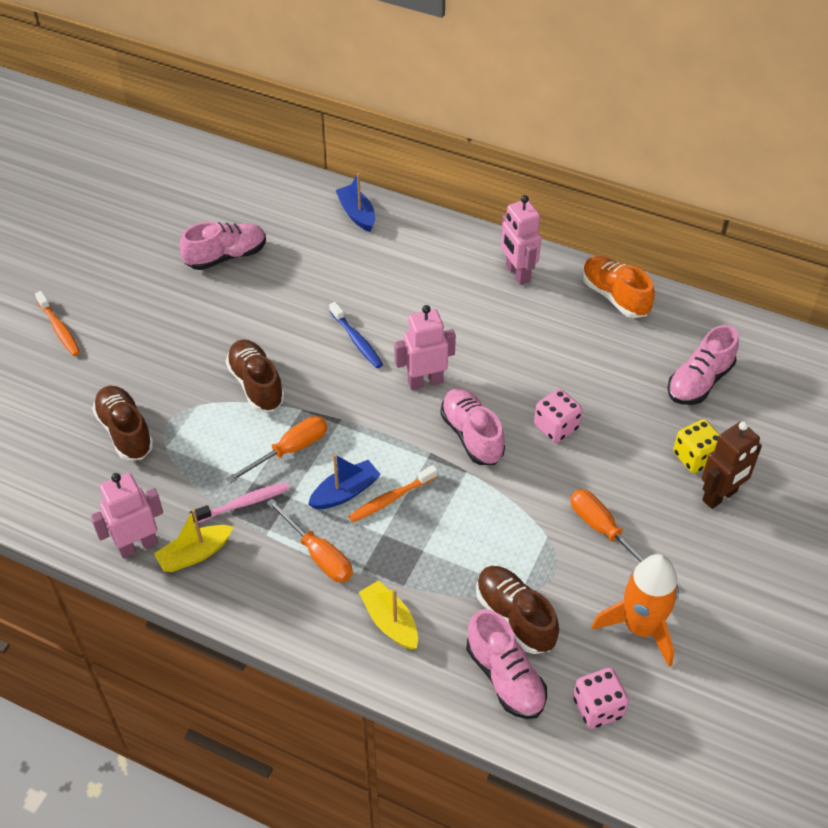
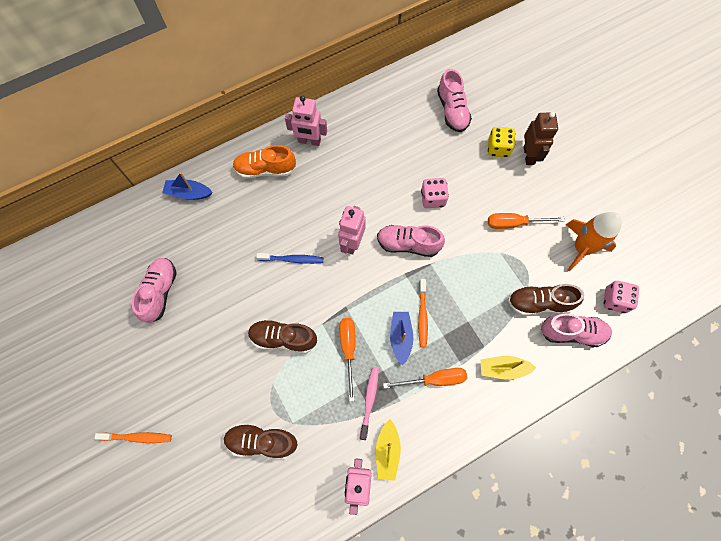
camera: 55 degrees left, 20 degrees up
(614, 296) = (365, 106): orange shoe -> orange shoe (265, 169)

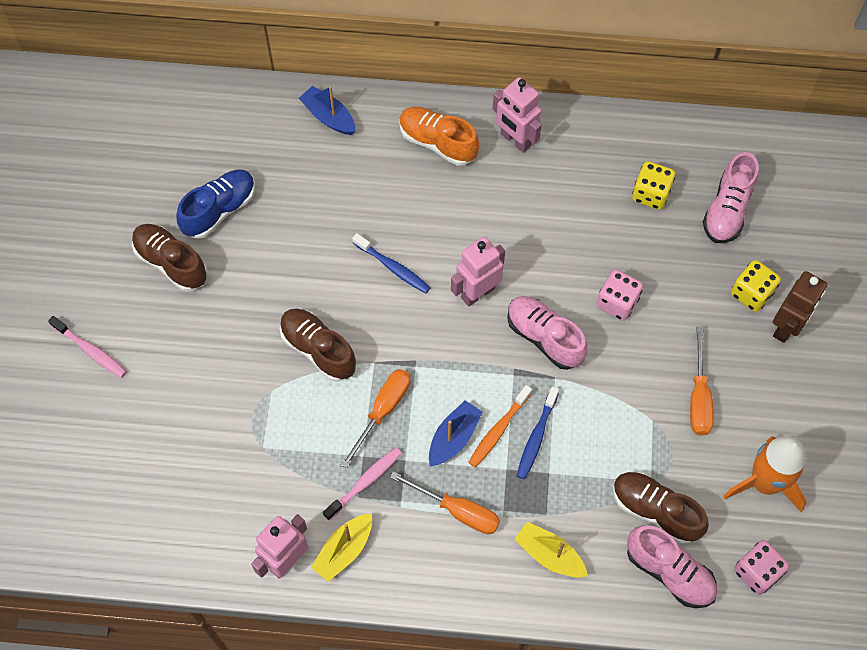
camera: 35 degrees right, 5 degrees down
(137, 437) = (90, 350): orange toothbrush -> pink toothbrush
(160, 292) = (219, 210): pink shoe -> blue shoe
(262, 441) = (215, 444): brown shoe -> brown shoe (171, 263)
(406, 126) = (651, 194): none -> yellow dice
(446, 305) = (536, 437): none -> blue toothbrush
(514, 223) = (699, 397): orange screwdriver -> orange screwdriver turned 120 degrees counterclockwise

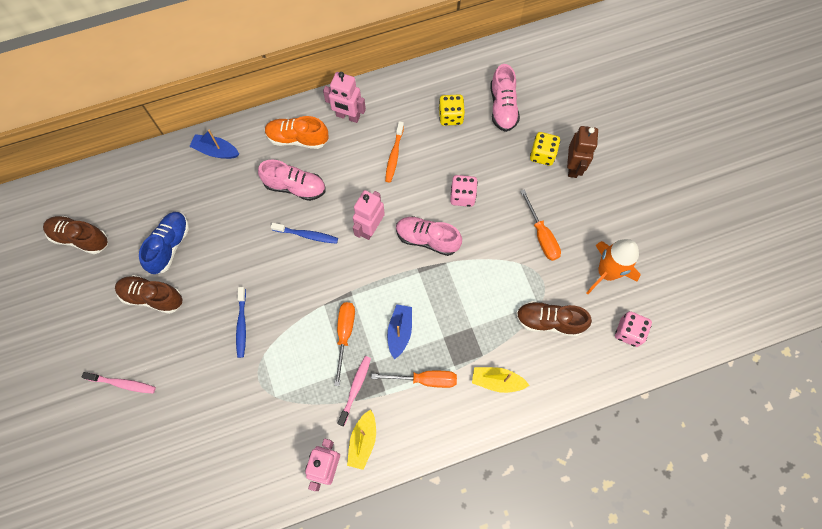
camera: 25 degrees left, 5 degrees up
(318, 349) = (282, 312): brown shoe -> brown shoe (80, 238)
(498, 430) = (426, 314): orange toothbrush -> orange toothbrush (394, 155)
(536, 437) = (452, 307): blue toothbrush -> blue toothbrush (242, 325)
(669, 572) = (576, 357): pink shoe -> pink shoe (295, 187)

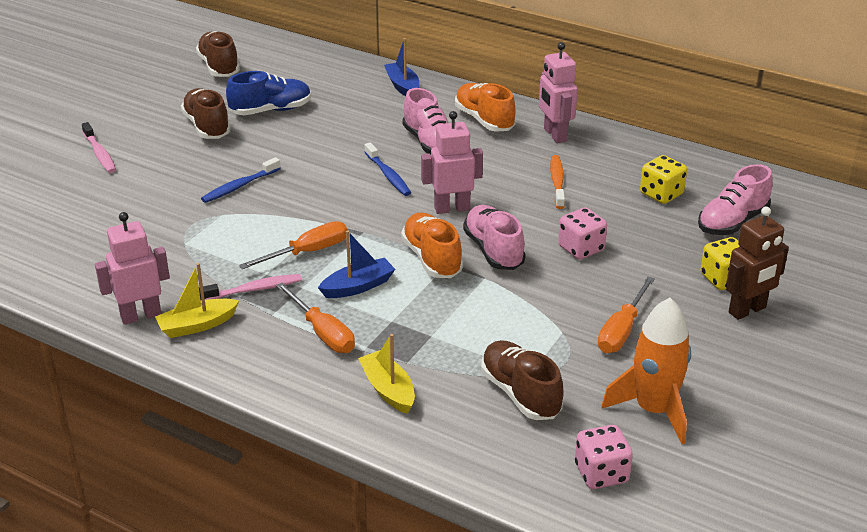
camera: 50 degrees right, 35 degrees down
(394, 155) = (557, 182): orange toothbrush -> orange toothbrush turned 120 degrees clockwise
(407, 275) = (432, 259): none -> orange shoe

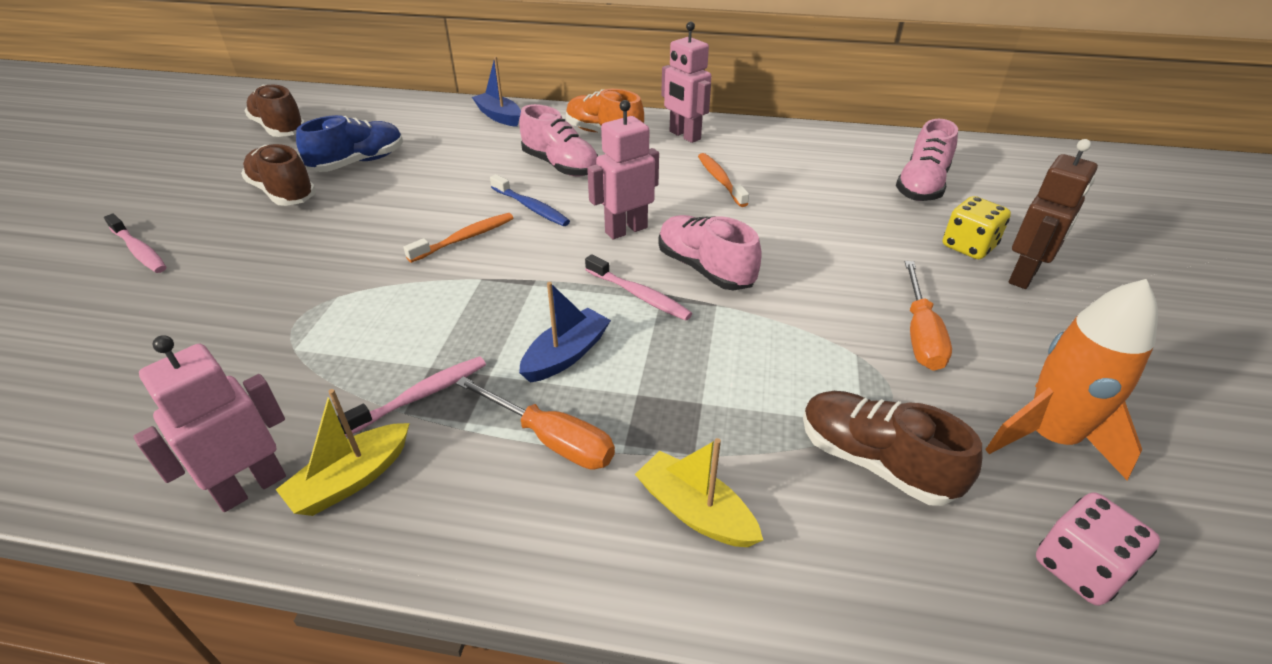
camera: 20 degrees left, 5 degrees up
(239, 186) = (349, 255): blue toothbrush -> none
(308, 252) = (476, 322): orange screwdriver -> none
(326, 190) = (465, 238): none -> orange toothbrush
(432, 259) = (639, 295): orange shoe -> pink toothbrush
(581, 248) = (798, 245): pink dice -> none
(661, 194) = (831, 172): yellow dice -> none

